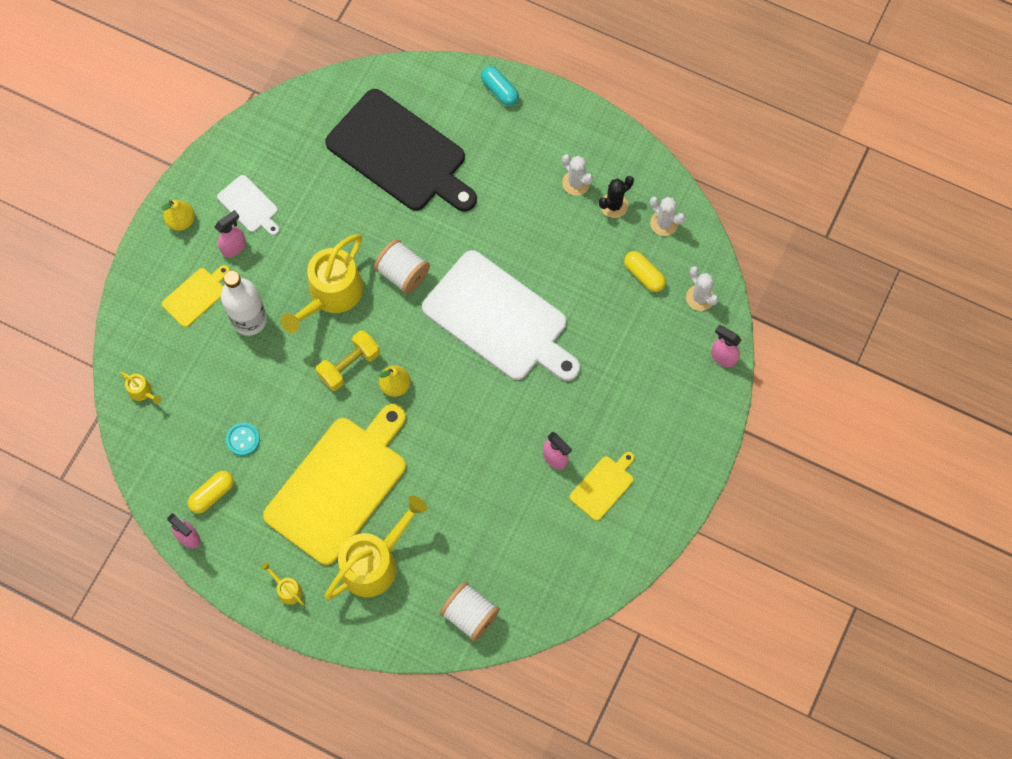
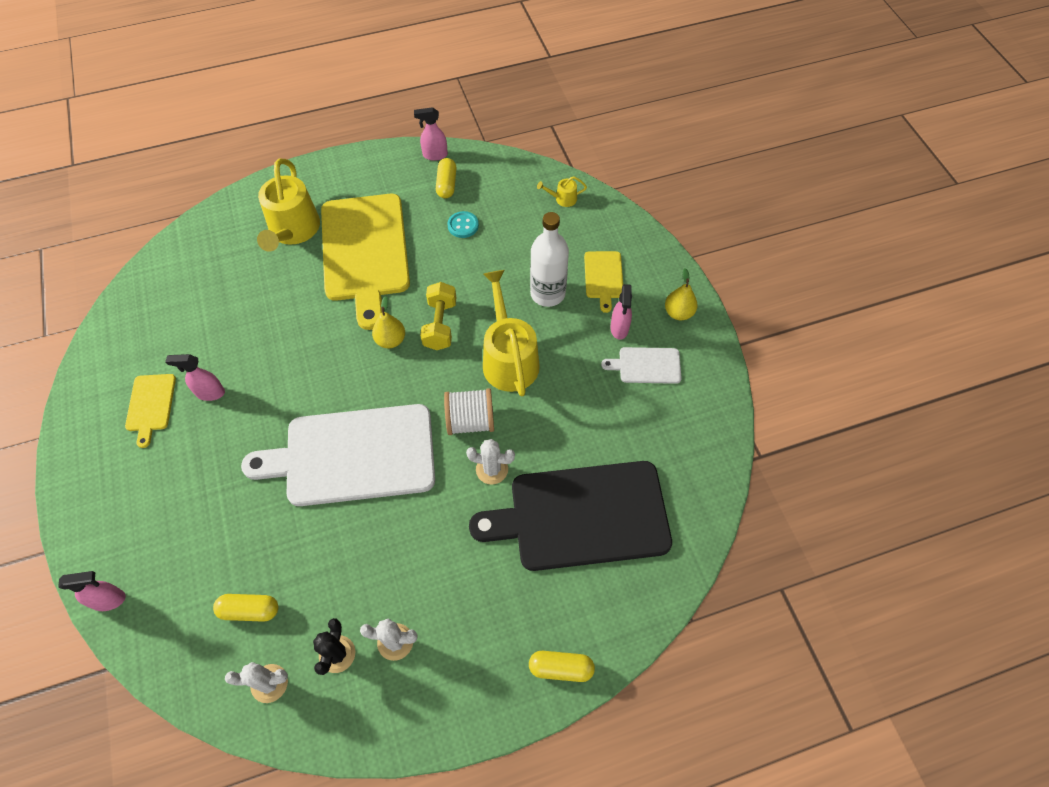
camera: 135 degrees right, 10 degrees down
(287, 589) = (338, 176): yellow watering can -> none
(470, 615) = (192, 252): white spool -> none
(499, 90) = (561, 668): turquoise capsule -> yellow capsule
(700, 298) = (174, 638): white cactus -> white cactus (492, 469)

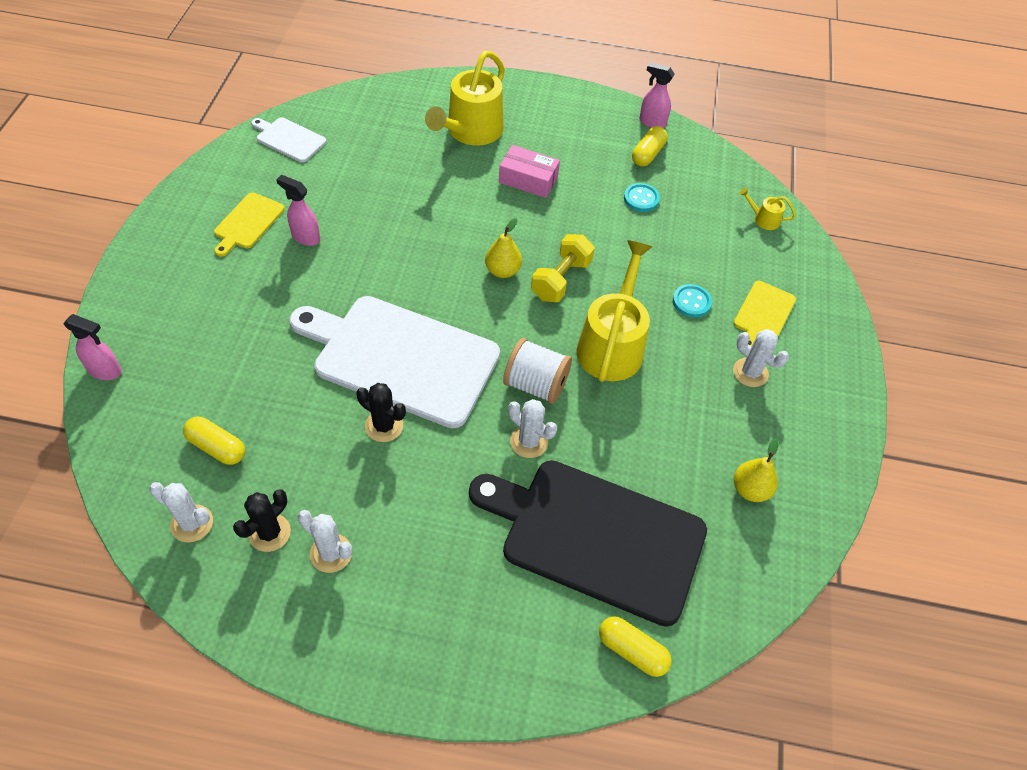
camera: 25 degrees right, 5 degrees down
(365, 251) = (528, 180): yellow cutting board -> pink box
(374, 518) = (384, 426): none -> black cactus
(547, 293) = (691, 302): white bottle -> turquoise button
(561, 668) = (480, 677): yellow capsule -> yellow capsule (632, 650)
(619, 329) = (750, 372): pink spray bottle -> white cactus
(646, 365) = (759, 423): white cutting board -> white cutting board (289, 139)
(678, 313) = (828, 388): yellow pear -> yellow pear (750, 489)

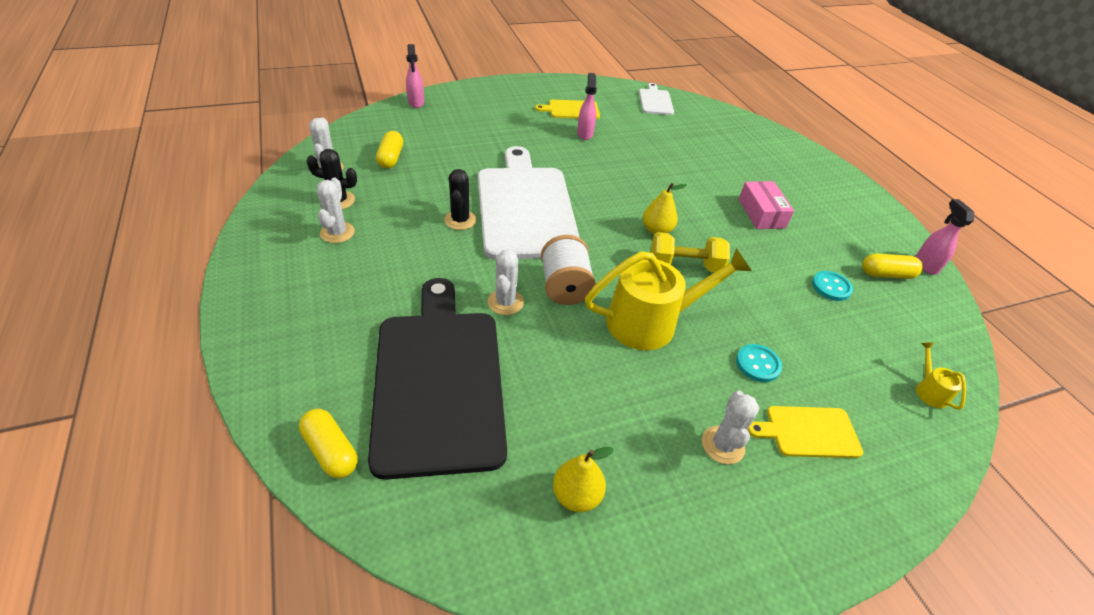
camera: 60 degrees right, 10 degrees down
(471, 131) = (767, 169): yellow watering can -> none
(632, 650) = (331, 451): yellow capsule -> yellow capsule turned 45 degrees counterclockwise

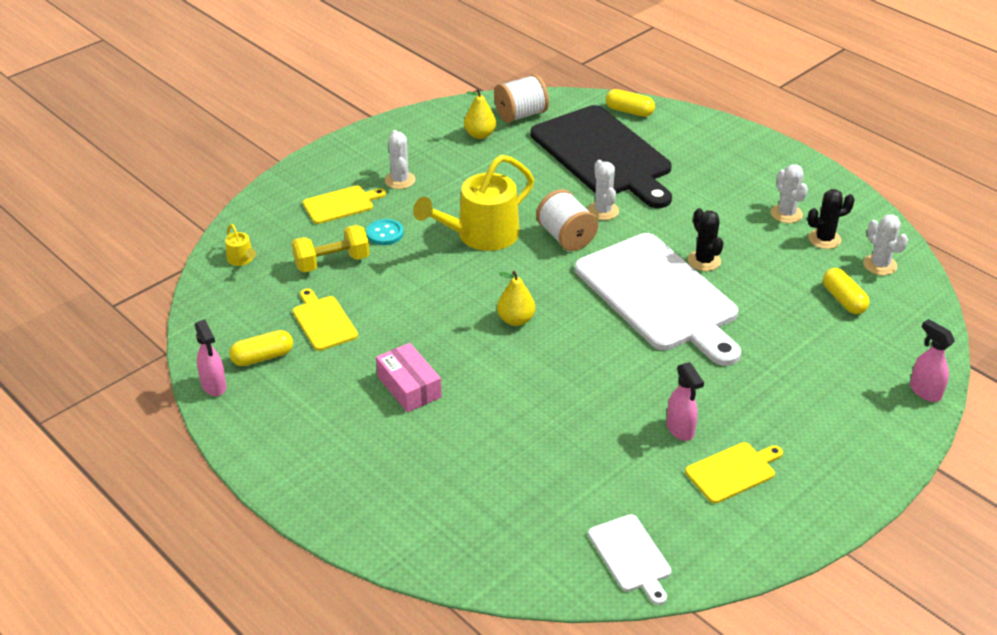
camera: 160 degrees right, 5 degrees down
(490, 517) = (521, 115): none -> white spool
(684, 266) = (472, 292): yellow dumbbell -> yellow dumbbell (332, 262)
(831, 287) = (323, 321): turquoise button -> yellow cutting board

